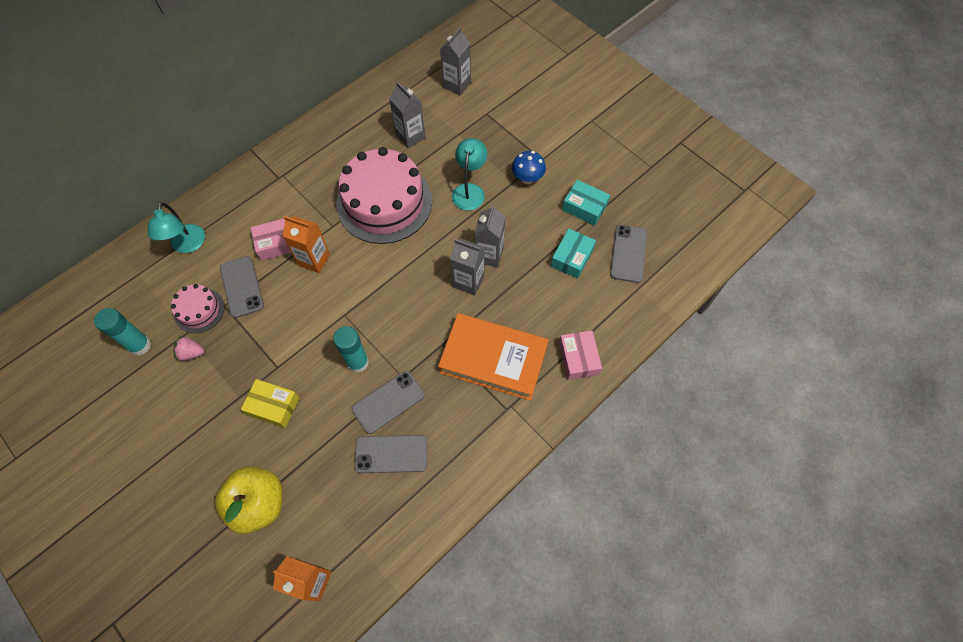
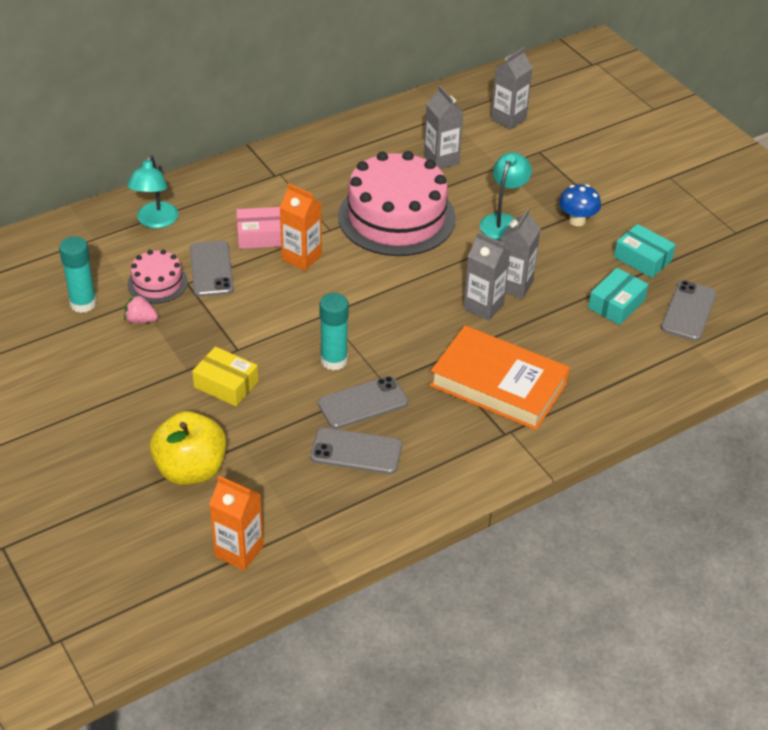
camera: 10 degrees right, 20 degrees down
(578, 358) = (604, 401): pink box -> none

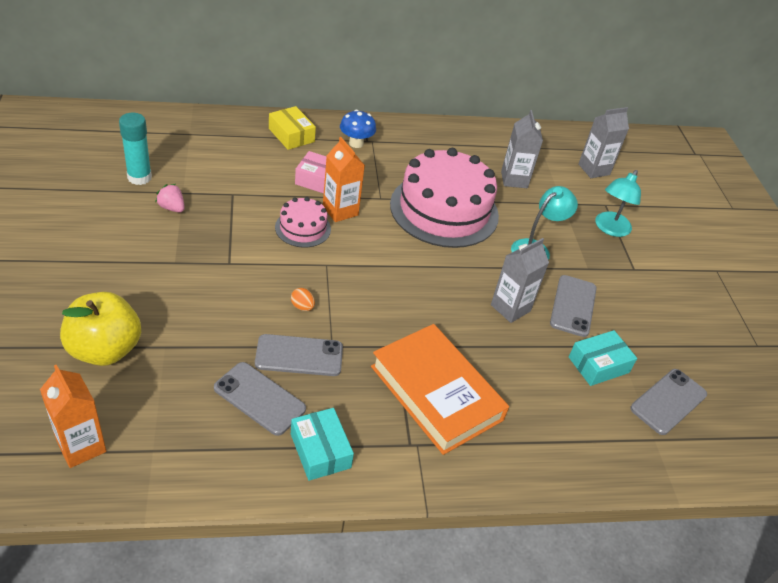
camera: 20 degrees right, 0 degrees up
(155, 221) = (246, 139): turquoise lamp -> turquoise lamp (610, 229)
(157, 283) = (209, 185): pink cake -> pink cake (303, 228)
(211, 269) = (260, 191): grey phone -> grey phone (573, 306)
(226, 384) = (195, 288): yellow box -> yellow box (291, 135)
(334, 360) = (302, 307): turquoise glue stick -> orange egg
(483, 306) = (469, 315): grey carton -> none
(577, 220) = (605, 274): blue mushroom -> blue mushroom (356, 143)
(642, 259) = (649, 333): turquoise box -> turquoise box (320, 450)

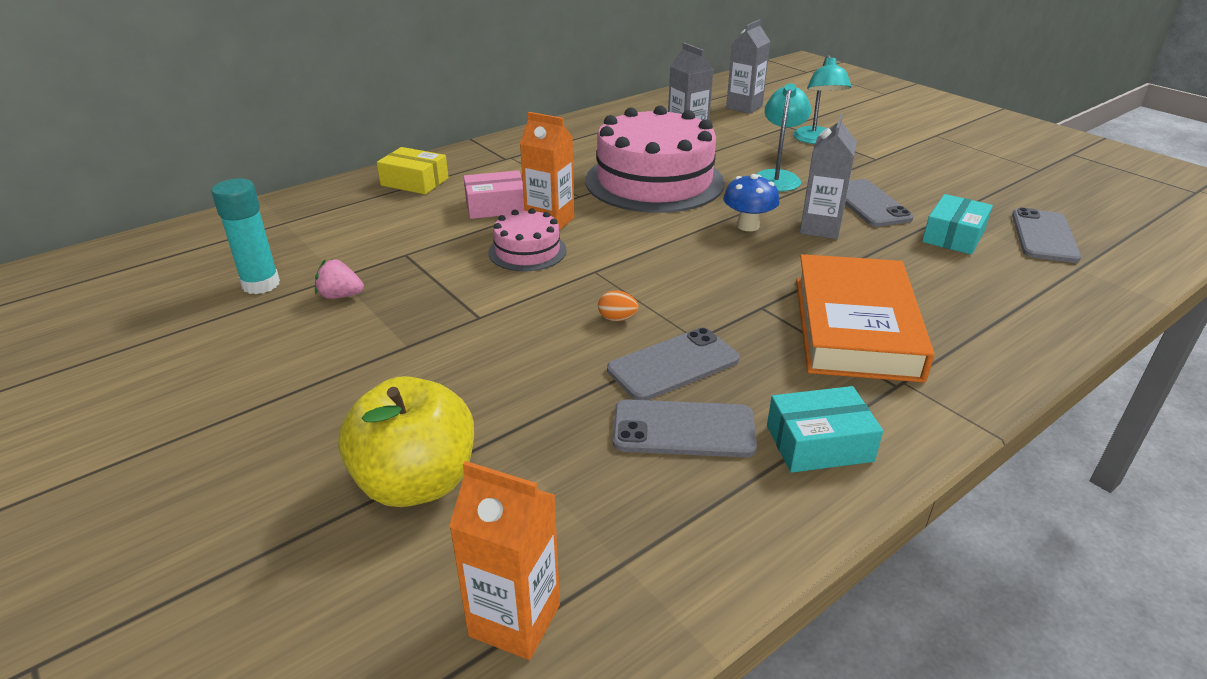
camera: 25 degrees left, 10 degrees down
(320, 450) = (819, 443): turquoise box -> turquoise box turned 45 degrees counterclockwise
(356, 143) = (496, 164): blue mushroom -> blue mushroom (748, 226)
(436, 393) = (855, 327): orange book -> orange book turned 75 degrees clockwise

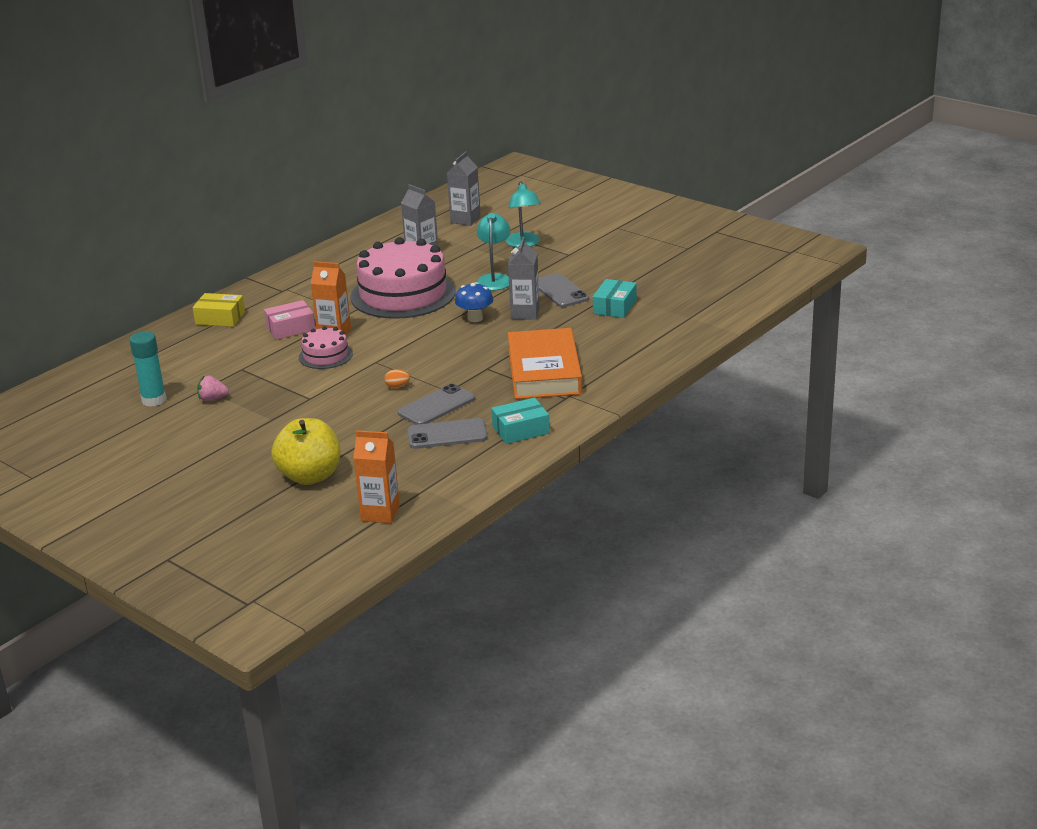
camera: 10 degrees left, 5 degrees down
(1044, 236) = (674, 299): grey phone -> none

